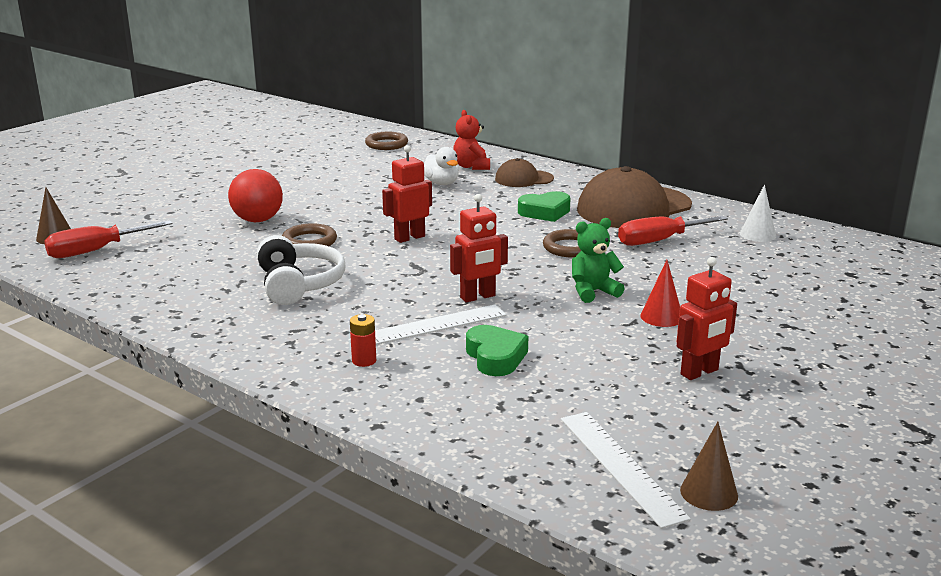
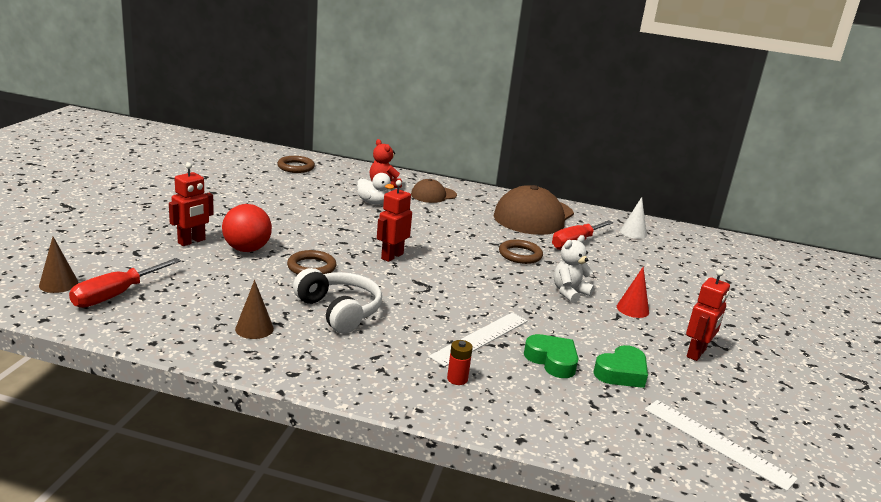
camera: 25 degrees left, 0 degrees up
(478, 297) = (492, 307): red robot -> red robot (192, 241)
(545, 212) = (475, 224): green heart -> green heart (621, 373)
(593, 292) = (569, 293): green teddy bear -> white teddy bear
(709, 493) = (788, 454): brown cone -> brown cone (254, 328)

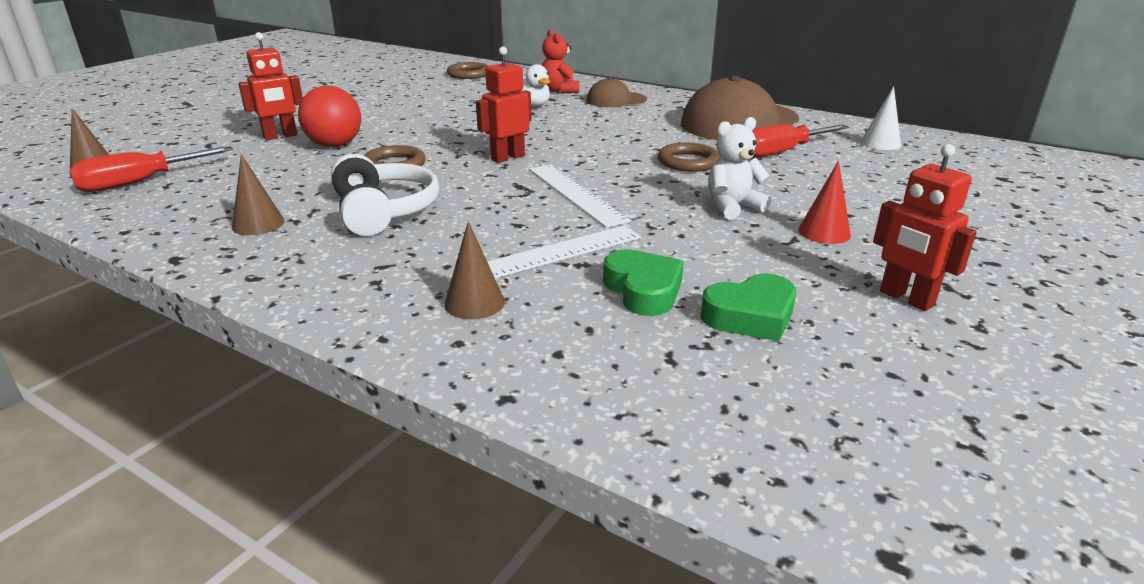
camera: 20 degrees right, 5 degrees up
(457, 379) = (474, 303): red battery -> brown cone
(696, 353) = (906, 299): red robot -> red robot turned 90 degrees clockwise
(717, 443) = (873, 446): white ruler -> white ruler (575, 194)

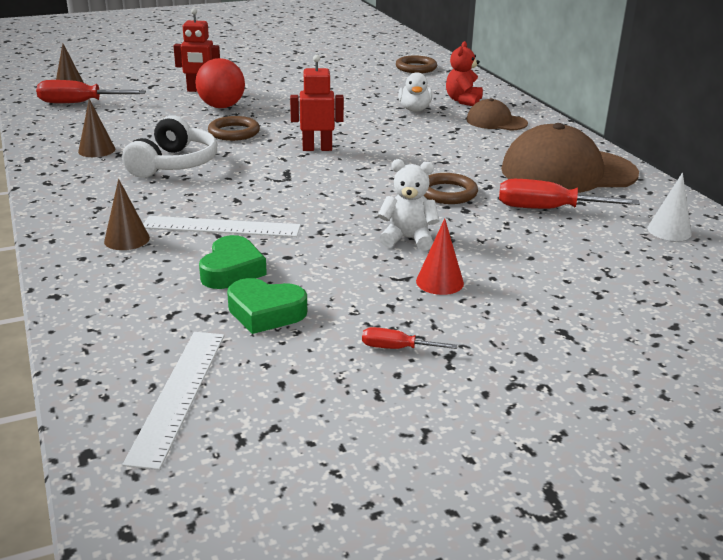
camera: 35 degrees right, 0 degrees up
(575, 194) = (313, 191): white ruler -> white ruler (178, 394)
(906, 299) = (396, 348): red robot -> red screwdriver

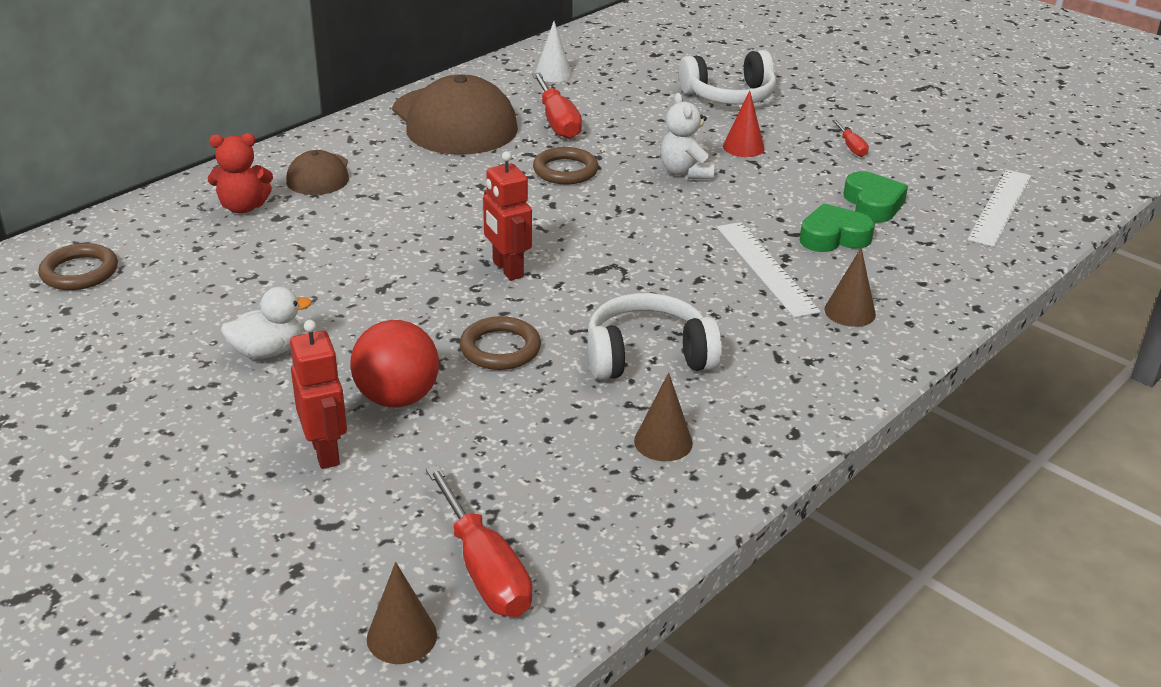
camera: 115 degrees left, 5 degrees up
(178, 394) = (1000, 207): white ruler -> white ruler turned 45 degrees counterclockwise
(414, 109) = (304, 234): white duck -> white duck (267, 351)
(577, 313) = (729, 96): none -> white headphones

